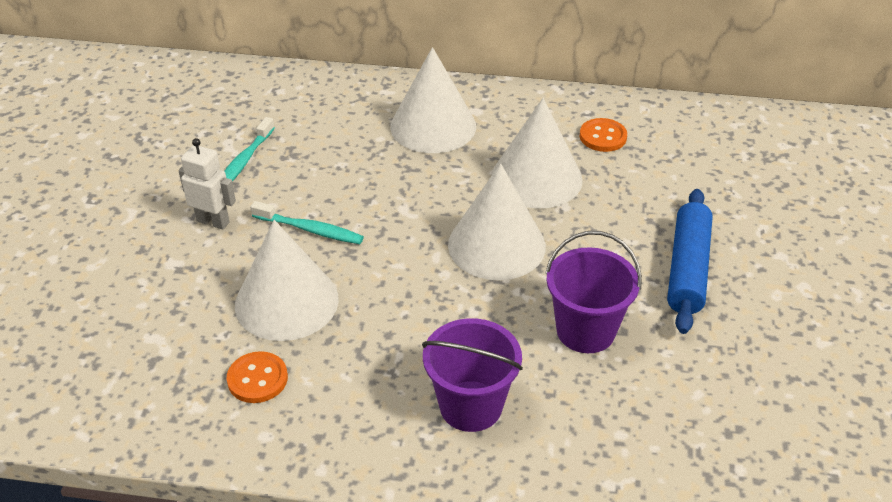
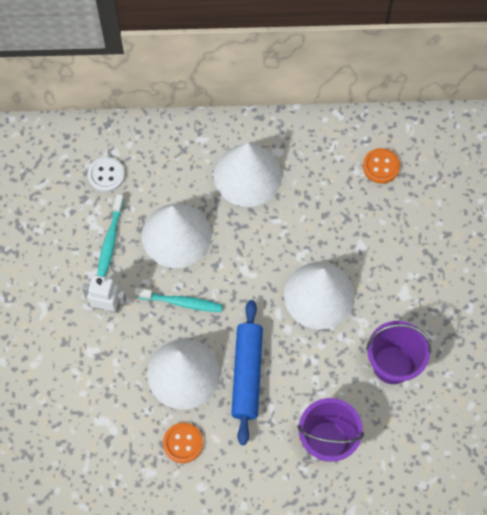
camera: 10 degrees left, 25 degrees up
(262, 108) = (106, 175): none -> white button
(536, 178) = (337, 221): white cone -> white cone (176, 235)
(687, 269) = (456, 296): blue rolling pin -> blue rolling pin (247, 374)

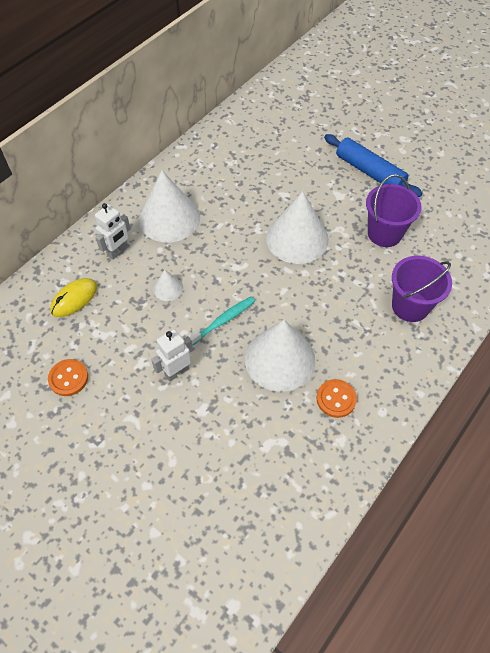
camera: 50 degrees left, 10 degrees down
(106, 175) = (74, 299): white button -> yellow mouse
(110, 240) = (127, 332): turquoise toothbrush -> none
(176, 235) = (168, 288): white cone -> white cone, size x0.46
(178, 166) = (118, 252): none -> white robot
(247, 374) = (317, 319): blue rolling pin -> blue rolling pin (369, 172)
(381, 166) = (240, 149): orange button -> orange button (68, 378)

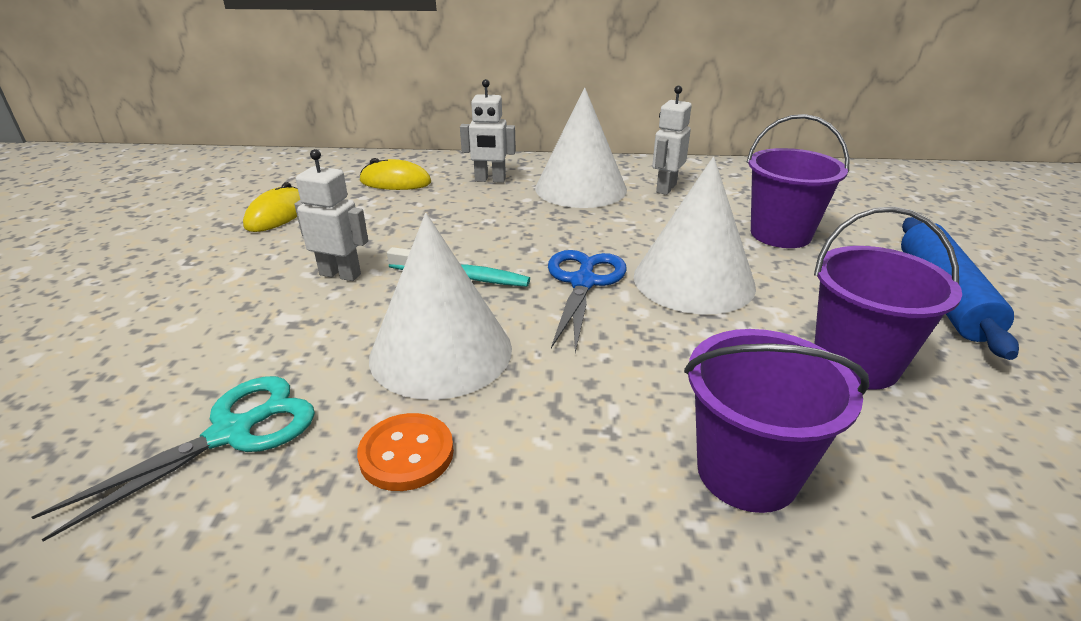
camera: 55 degrees right, 25 degrees down
(68, 378) = (277, 215): orange button -> yellow mouse
(168, 288) = (473, 223): white cone -> none
(203, 184) = (665, 188): none -> white robot
(266, 278) = (583, 282): none -> blue scissors
(282, 455) = (232, 433): none -> turquoise scissors
(286, 179) = (780, 234): none -> purple bucket

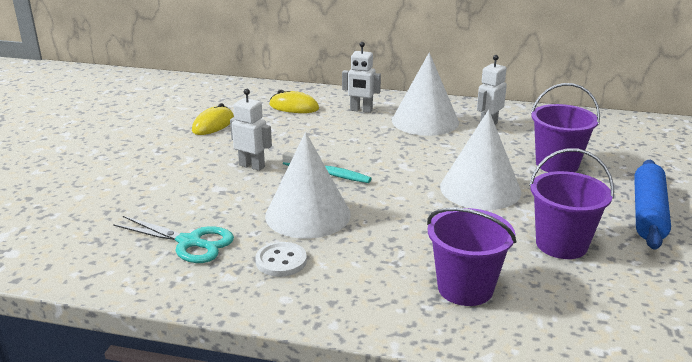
camera: 10 degrees right, 5 degrees down
(232, 433) = (190, 242): turquoise scissors -> turquoise scissors turned 60 degrees clockwise
(406, 454) = (281, 261): orange button -> white button
(583, 282) = (406, 184): blue scissors -> none

